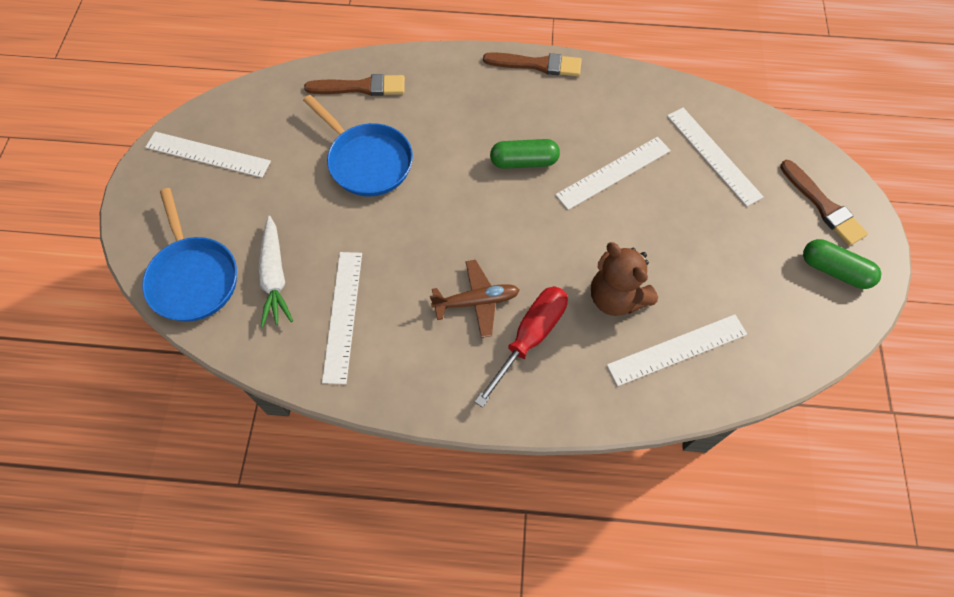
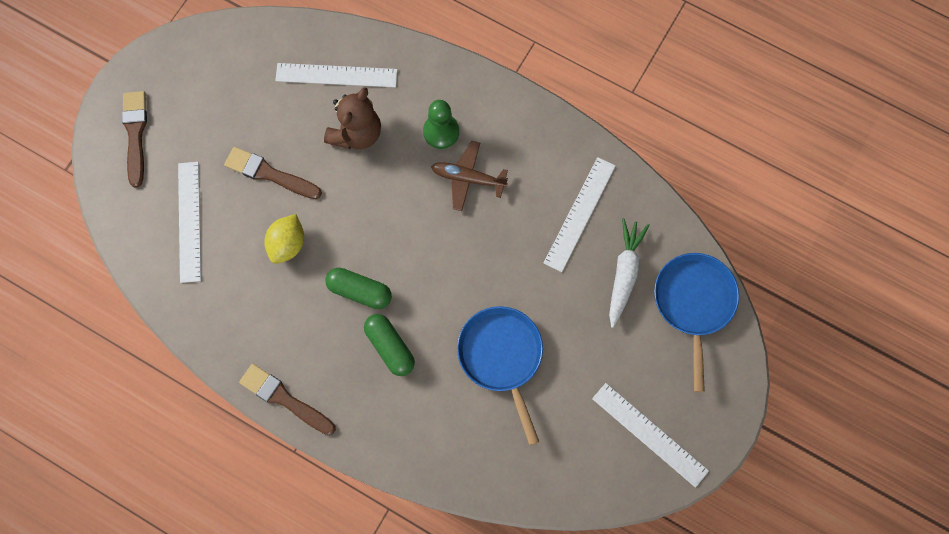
camera: 155 degrees left, 10 degrees up
(360, 87) = (473, 452): brown brush -> brown brush (269, 174)
(530, 337) = (441, 132): red screwdriver -> green pawn
(613, 172) = (287, 244): white ruler -> yellow lemon
(616, 297) = (356, 133): brown teddy bear -> brown teddy bear turned 45 degrees clockwise
(834, 270) = (172, 80): green capsule -> green capsule (390, 347)

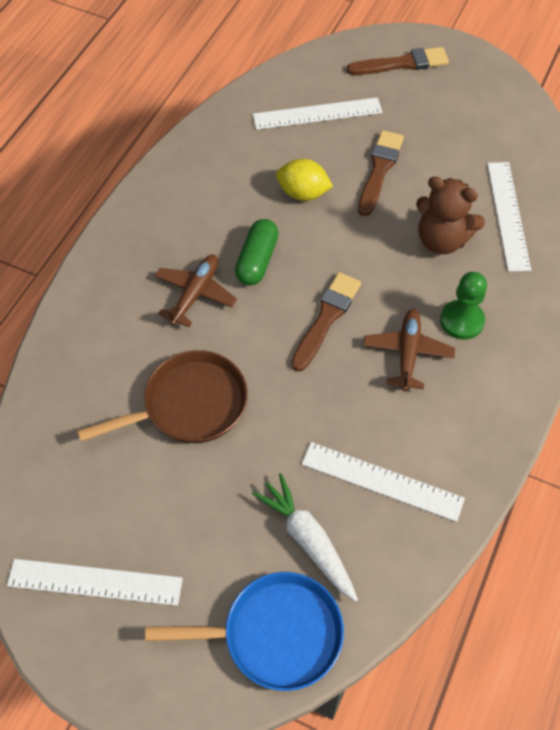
camera: 85 degrees right, 15 degrees down
(285, 399) = (136, 208): brown brush -> brown brush (326, 318)
(390, 347) = (195, 294): green capsule -> brown plane
(502, 357) = (188, 405): blue pan -> brown pan
(624, 273) = (308, 540): white carrot -> white carrot turned 135 degrees counterclockwise
(650, 434) = (95, 582): white ruler -> white ruler turned 60 degrees clockwise

